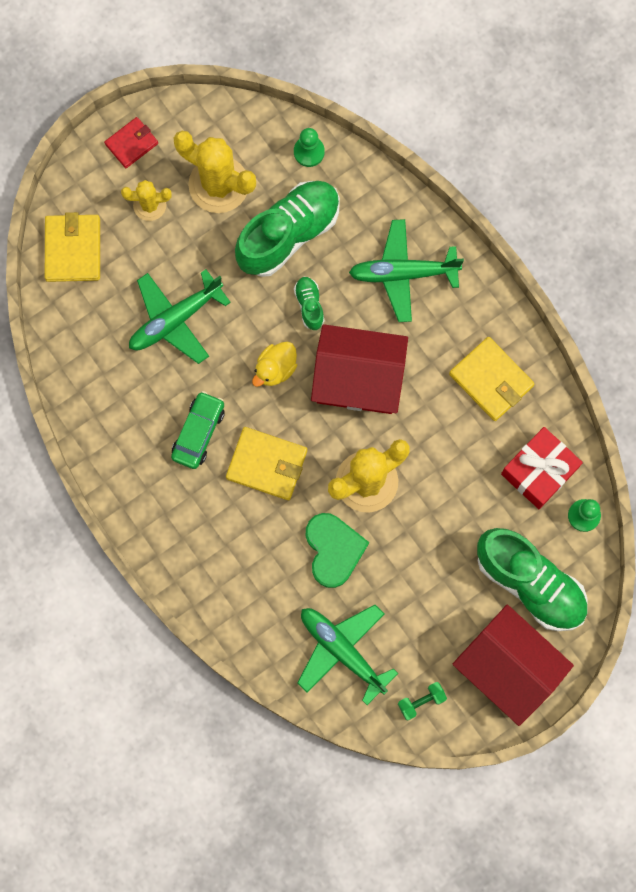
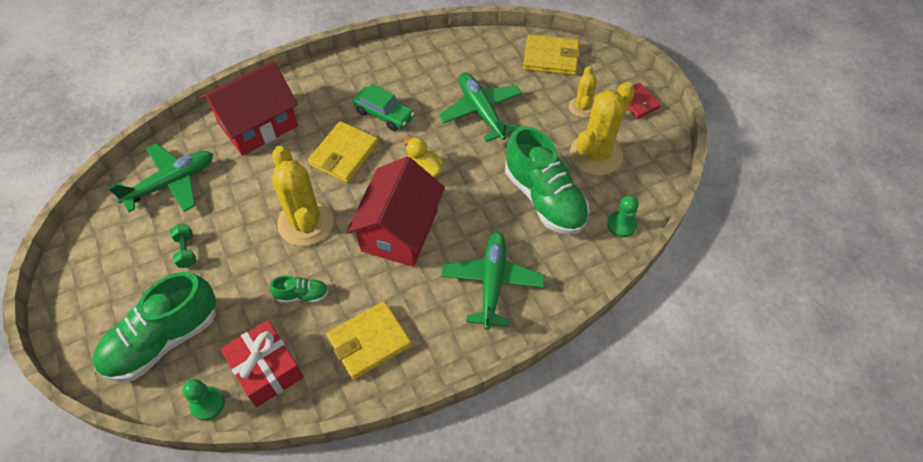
camera: 100 degrees right, 20 degrees down
(309, 305) = (475, 204): green shoe -> green shoe (302, 295)
(333, 550) = (256, 189): green heart -> none
(421, 701) = (102, 233): green dumbbell -> green dumbbell (186, 251)
(508, 668) = (96, 306): red house -> red house (258, 125)

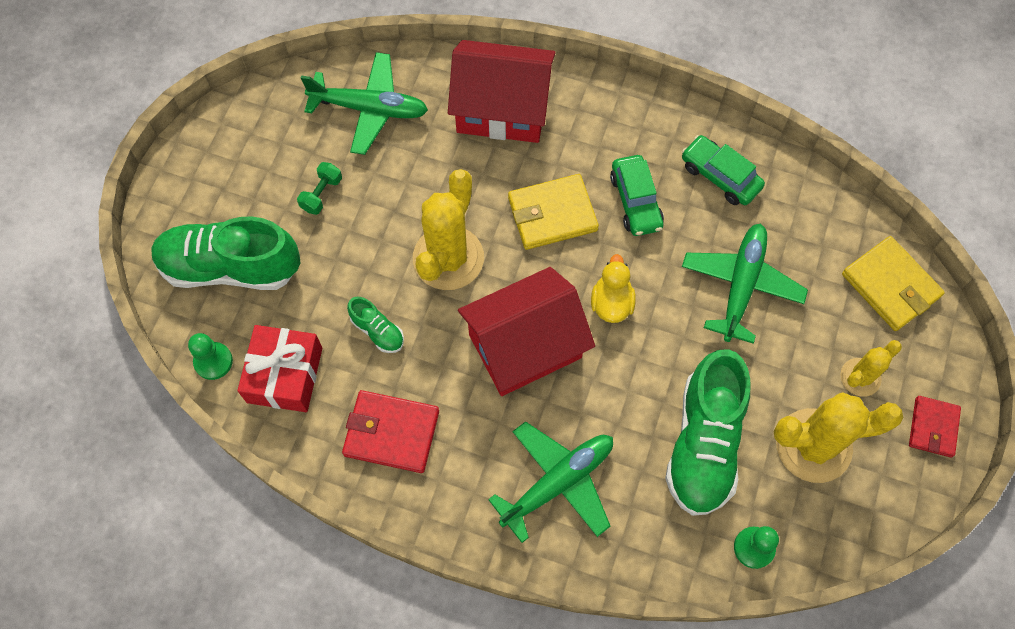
camera: 45 degrees right, 10 degrees up
(369, 342) = (391, 433): yellow wallet -> red wallet
(416, 71) = (720, 176): none -> green car

